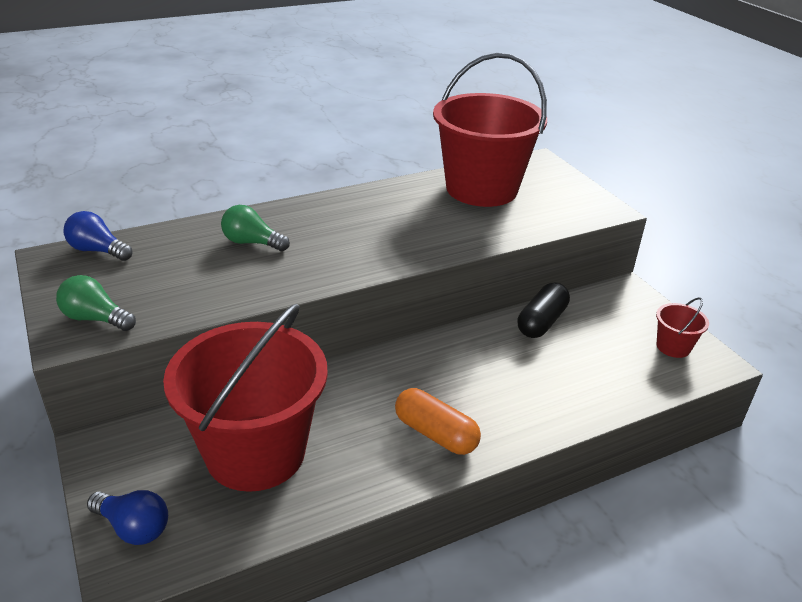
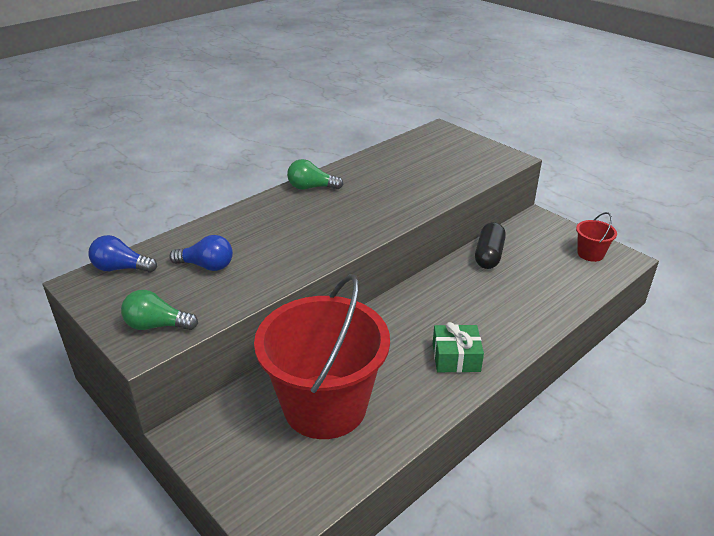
camera: 15 degrees left, 0 degrees up
(133, 527) = (258, 490): blue light bulb -> blue light bulb (207, 266)
(252, 243) = (252, 236): green light bulb -> green light bulb (311, 187)
(435, 434) = (456, 357): orange capsule -> green gift
(481, 189) = (409, 159): red bucket -> none

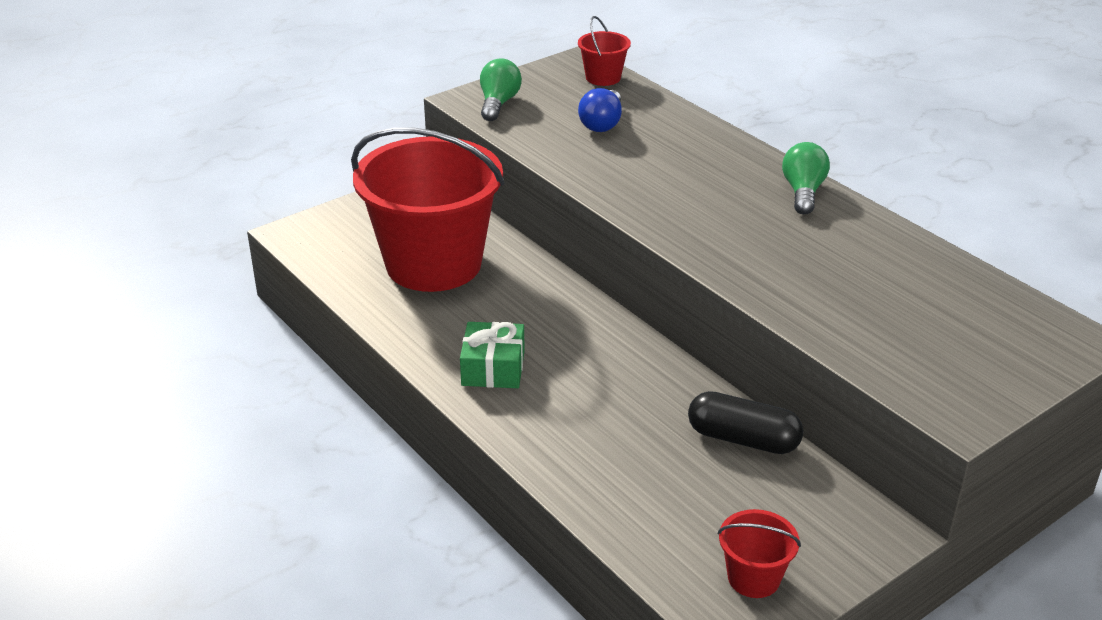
camera: 95 degrees right, 0 degrees up
(121, 268) = (603, 78): blue light bulb -> red bucket

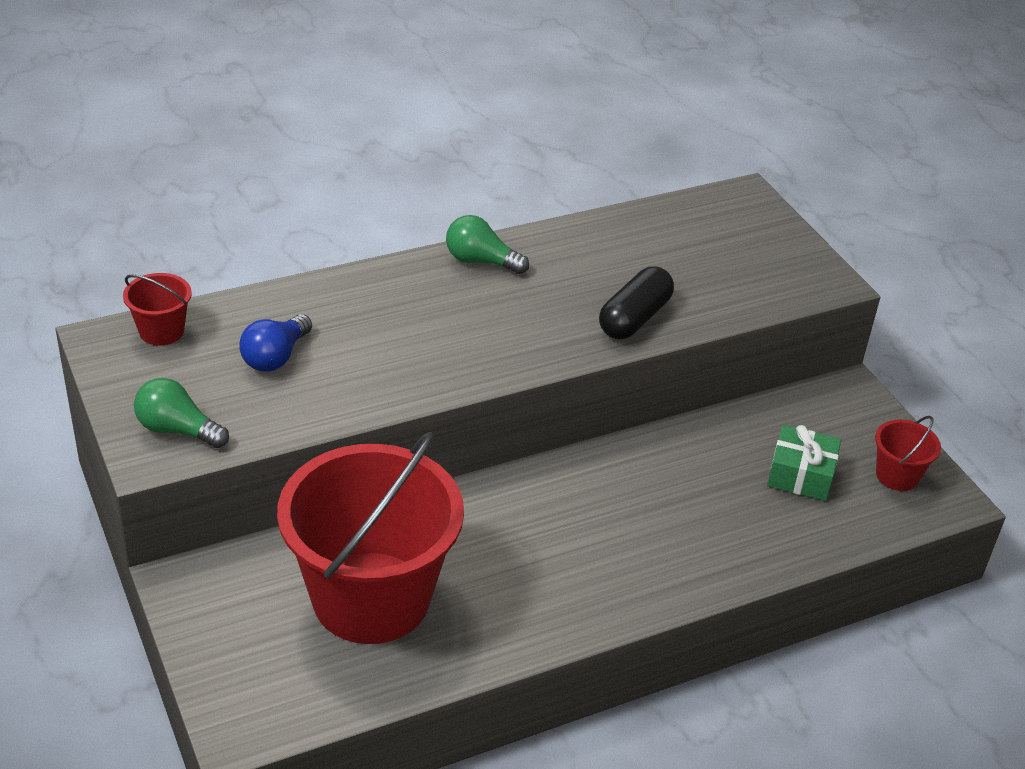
camera: 80 degrees left, 5 degrees up
(493, 368) = (586, 581): green gift -> green gift (801, 475)
(602, 123) = (275, 357): blue light bulb -> blue light bulb turned 90 degrees clockwise
(743, 439) = (730, 435): black capsule -> black capsule (634, 318)

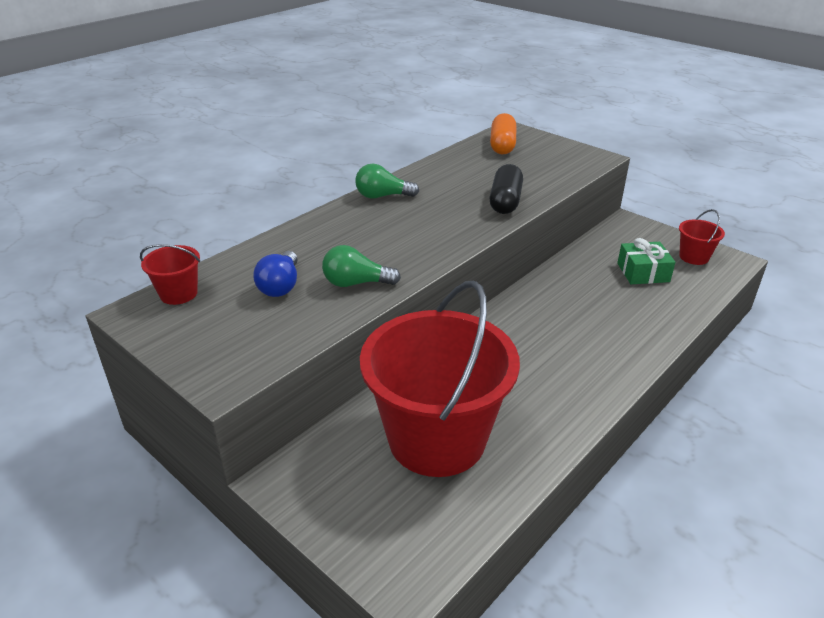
camera: 20 degrees left, 5 degrees down
(177, 430) = (235, 356): green light bulb -> green light bulb (356, 283)
(709, 220) = (502, 145): none -> orange capsule

